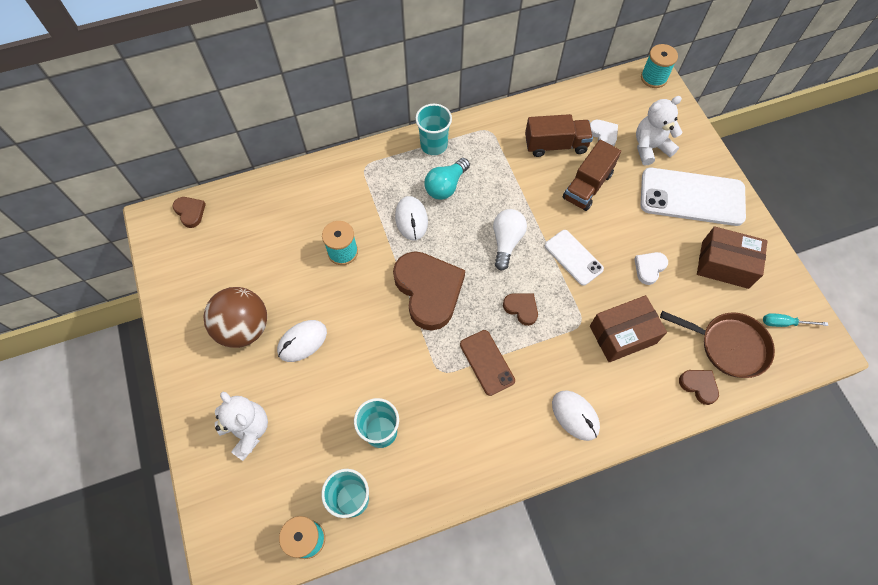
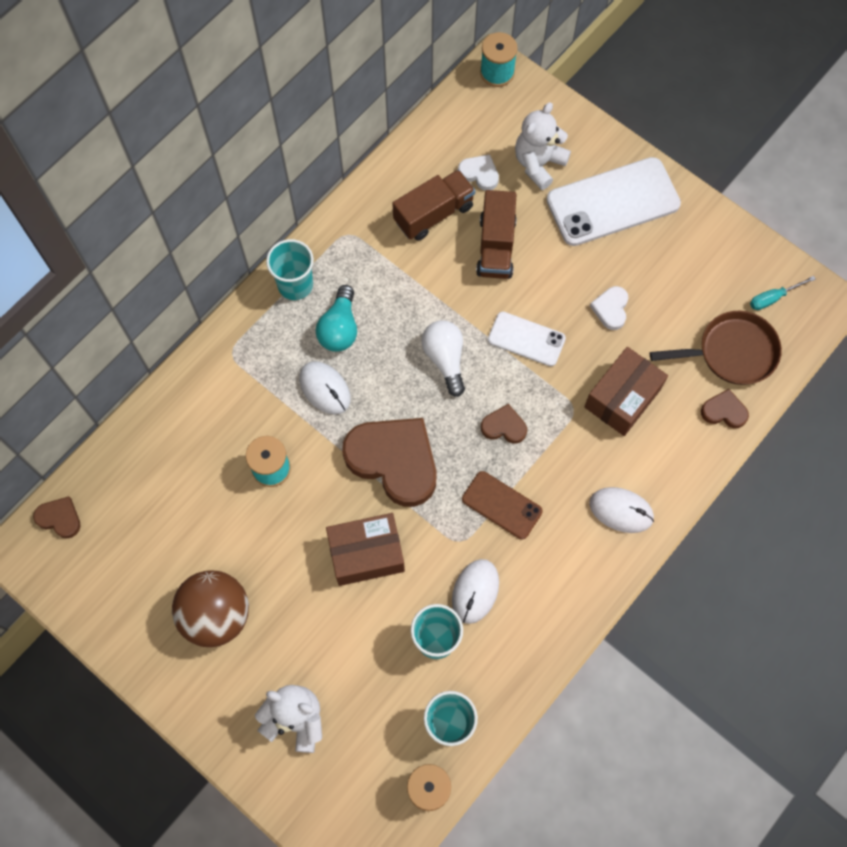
camera: 30 degrees left, 5 degrees up
(302, 341) = (292, 593): white mouse -> white mouse (475, 591)
(725, 264) = (684, 264): brown box -> brown box (366, 554)

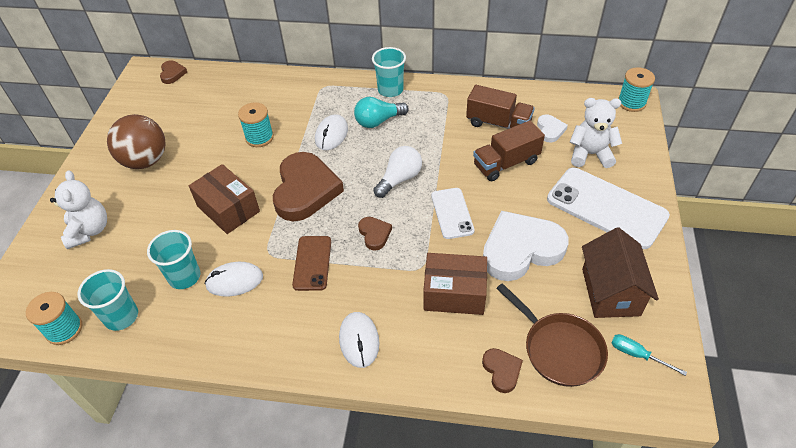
camera: 60 degrees right, 20 degrees down
(611, 309) = (521, 249): white heart -> white heart, size x2.19
(703, 271) = (610, 292): none -> brown house

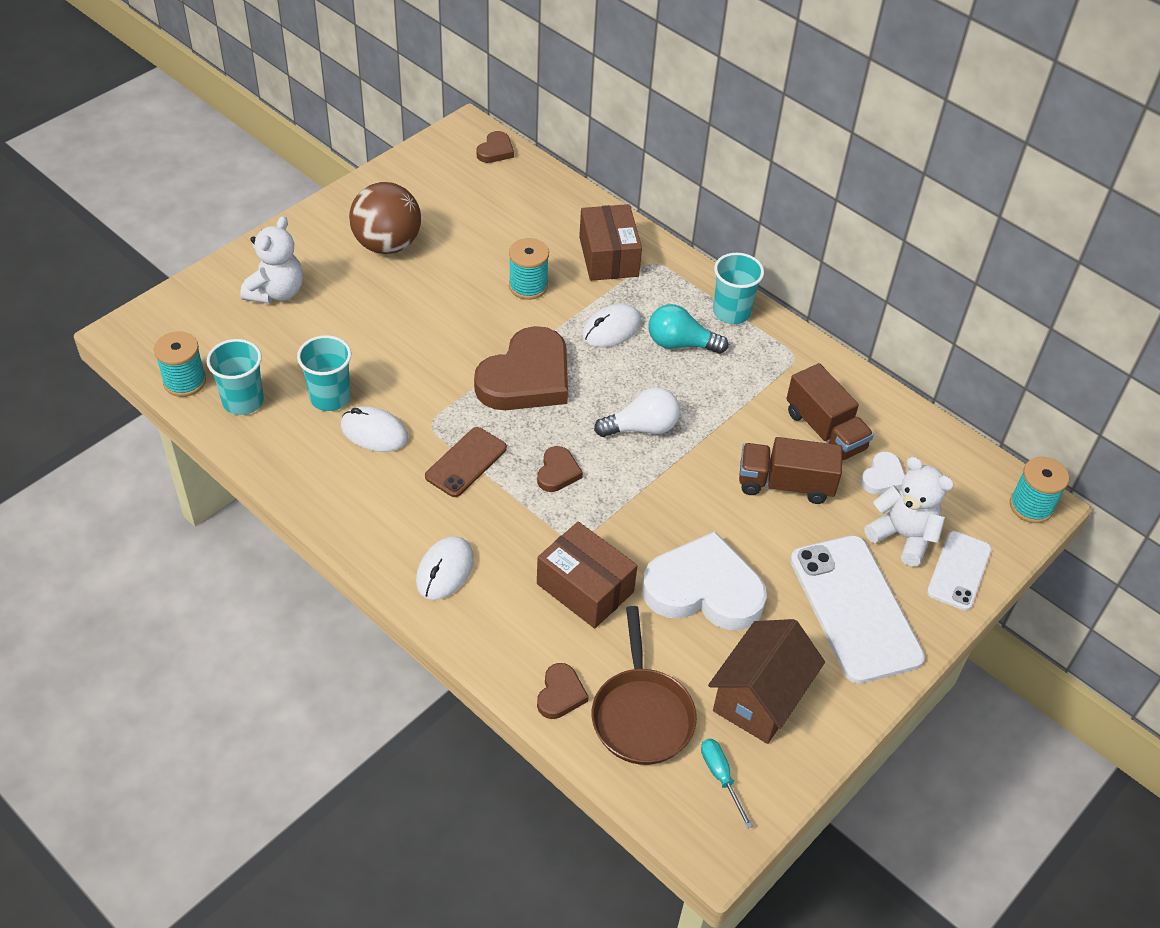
camera: 30 degrees right, 0 degrees up
(228, 209) = (429, 350): brown box -> brown box (609, 256)
(452, 213) = (664, 502): white phone -> white phone (959, 571)

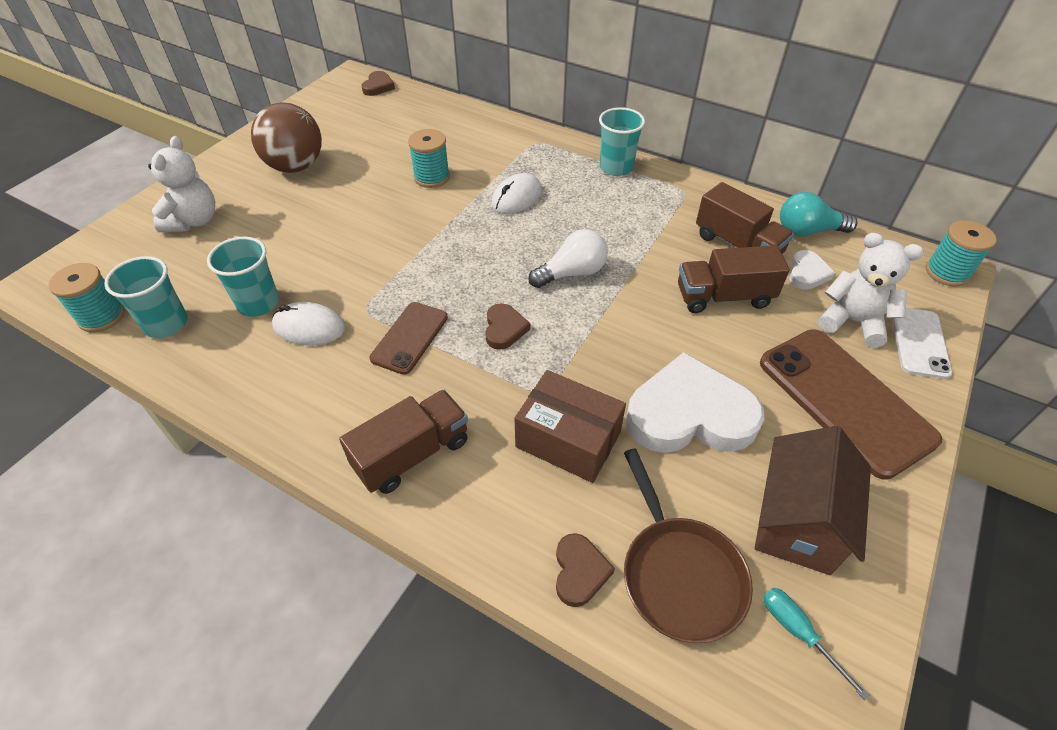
camera: 10 degrees left, 0 degrees up
(445, 570) = (412, 454): white mouse -> brown truck
(526, 378) = (450, 250): brown heart -> none
(609, 256) = (496, 144): brown box -> none
(680, 344) = (581, 198): turquoise light bulb -> turquoise light bulb (807, 231)
(855, 608) = (844, 400): white phone -> brown phone

